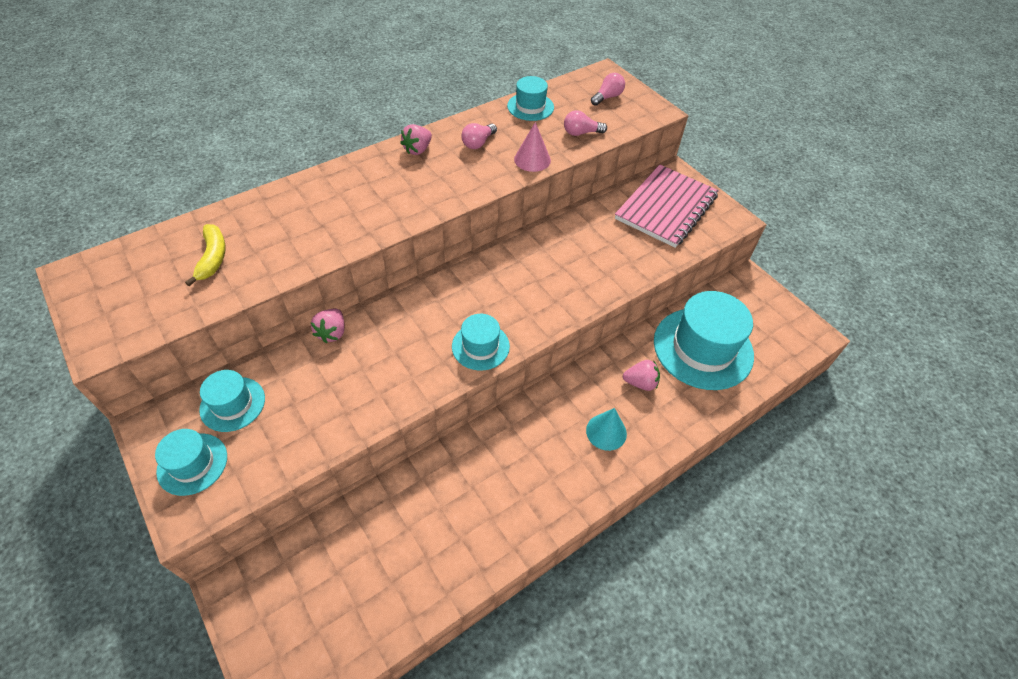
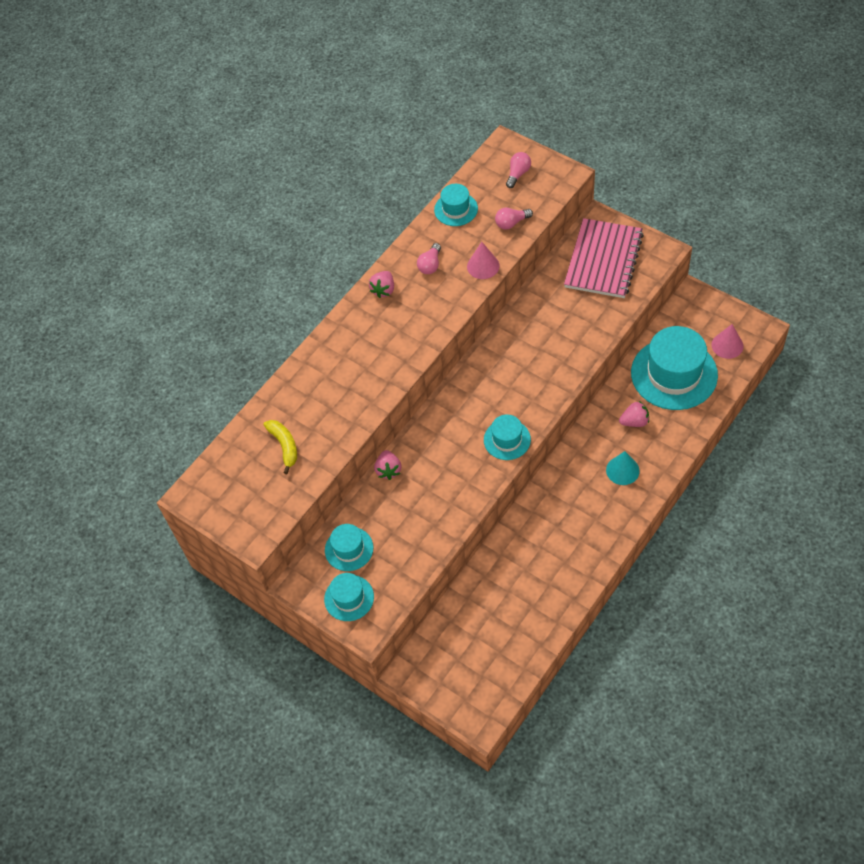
camera: 10 degrees left, 5 degrees up
(772, 339) = (727, 345): none -> pink cone

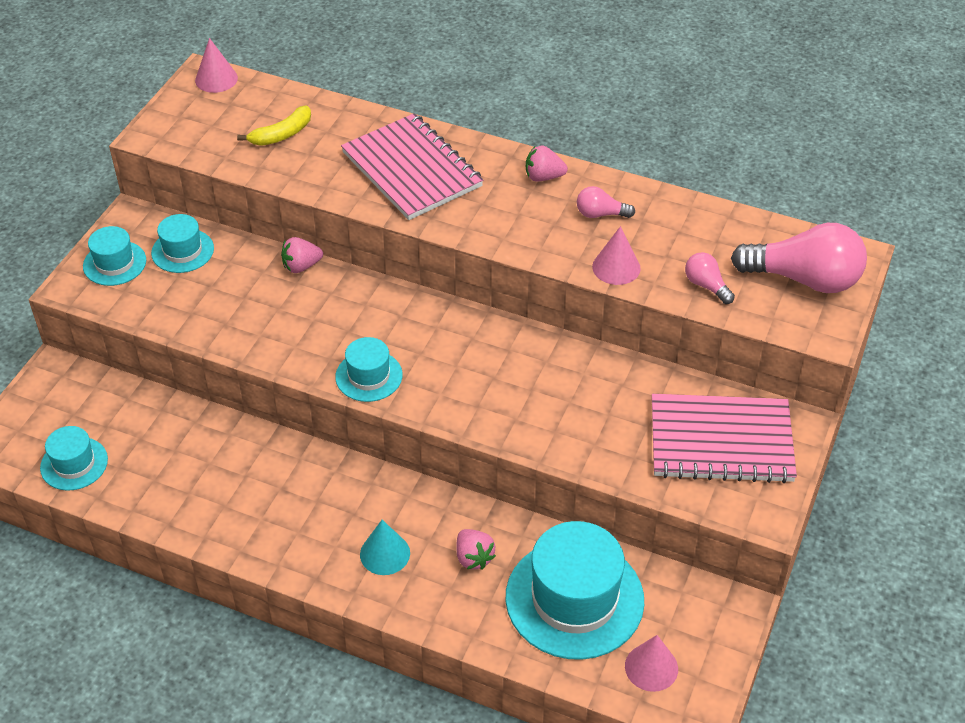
camera: 70 degrees right, 10 degrees down
(199, 486) = (216, 79): none -> pink cone
(351, 366) = (412, 169): none -> pink notebook
(456, 209) = (710, 223): turquoise hat -> turquoise hat (74, 463)
(518, 174) = (804, 279): pink light bulb -> pink light bulb, size x2.11

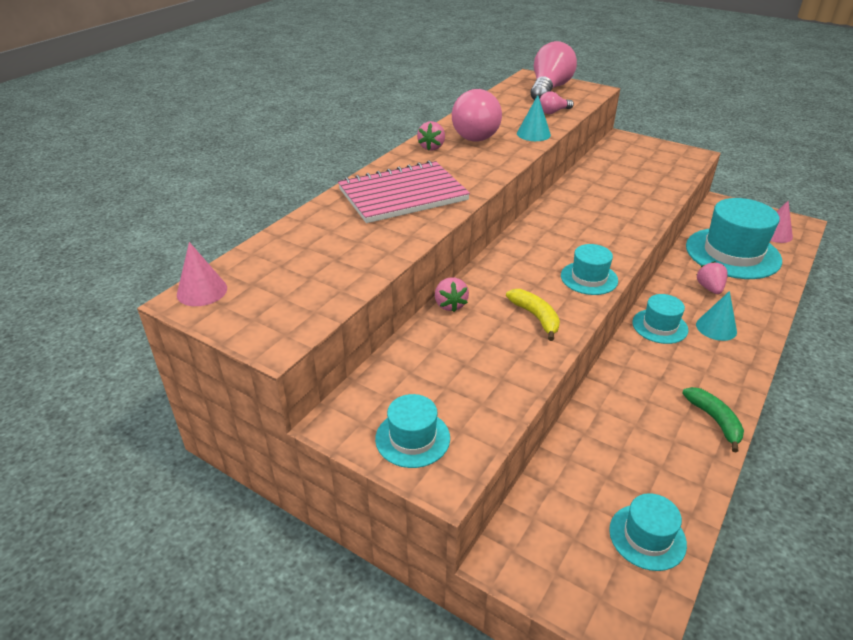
camera: 80 degrees left, 10 degrees down
(182, 251) = (407, 382): turquoise hat -> turquoise hat (660, 326)
(220, 531) = (714, 420): none -> green banana
(282, 134) = (322, 254): yellow banana -> yellow banana (536, 317)
(473, 557) = (709, 288): pink strawberry -> pink strawberry turned 75 degrees counterclockwise
(600, 214) = (478, 133): pink light bulb -> pink light bulb, size x2.11
(616, 267) = (533, 134): pink cone -> turquoise cone
(721, 441) = (639, 159): pink notebook -> none

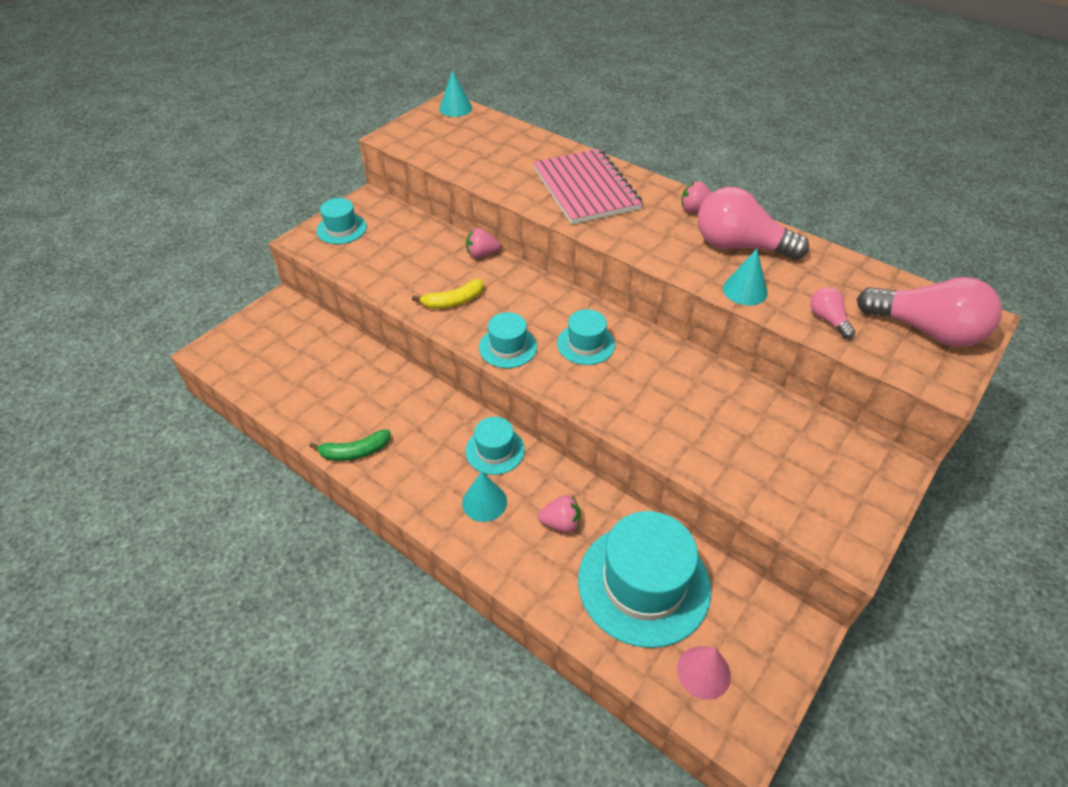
camera: 95 degrees right, 10 degrees up
(202, 291) = (455, 108): pink cone -> turquoise cone
(647, 537) = (265, 375): turquoise hat -> turquoise hat (586, 344)

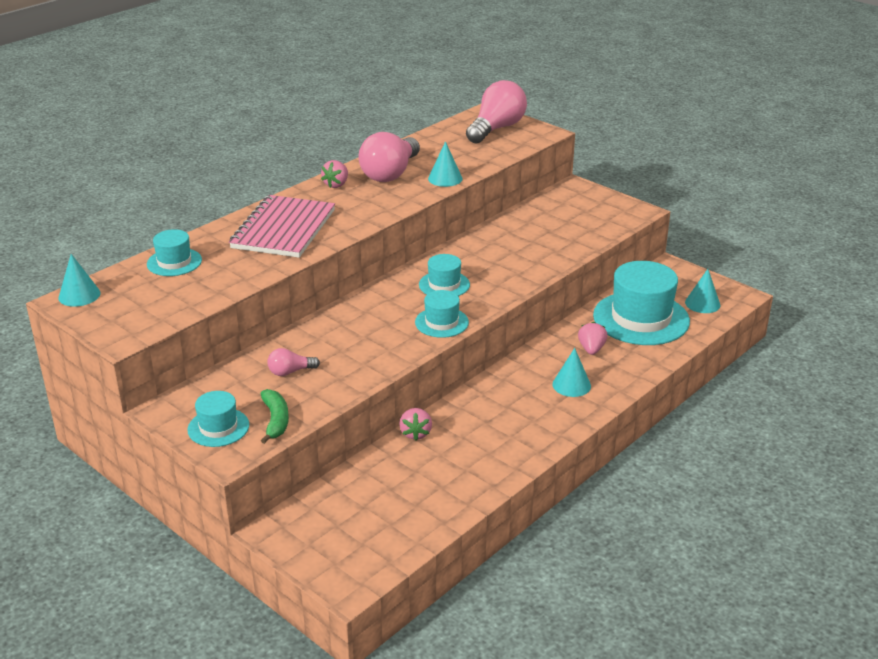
camera: 85 degrees left, 15 degrees down
(355, 452) = (513, 459): green banana -> green banana (275, 420)
(453, 301) = (372, 350): yellow banana -> none
(482, 254) = (301, 332): pink strawberry -> pink strawberry (415, 433)
(495, 450) = (517, 378): turquoise hat -> turquoise hat (174, 262)
(586, 189) = (283, 229): pink notebook -> pink notebook turned 60 degrees counterclockwise
(703, 672) = (702, 303): pink cone -> turquoise cone
(828, 320) = (482, 156): pink light bulb -> pink light bulb (290, 372)

